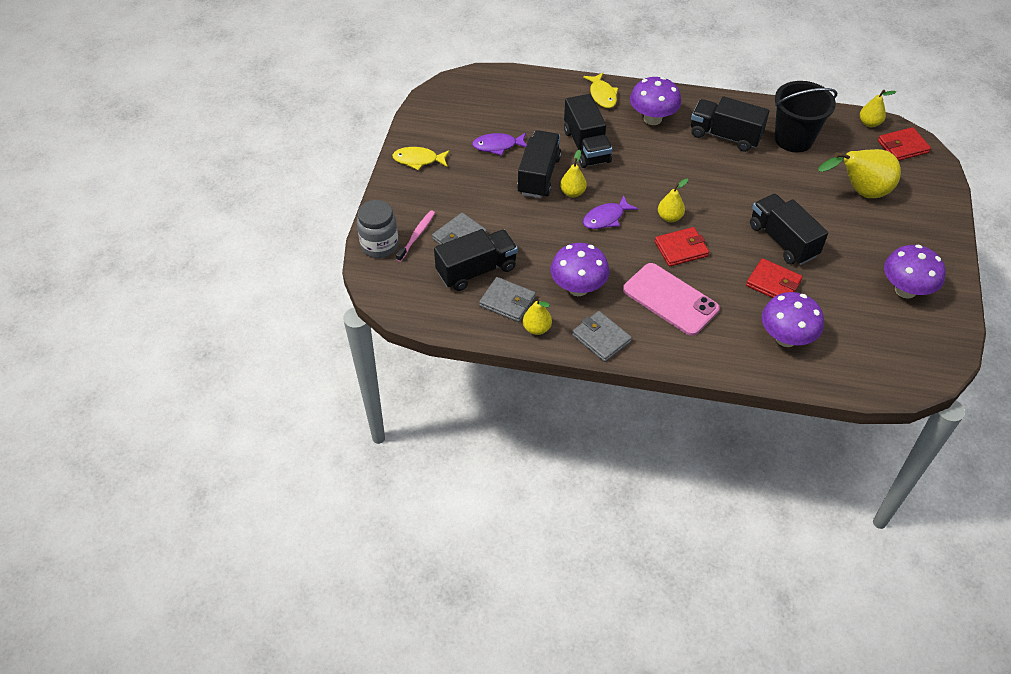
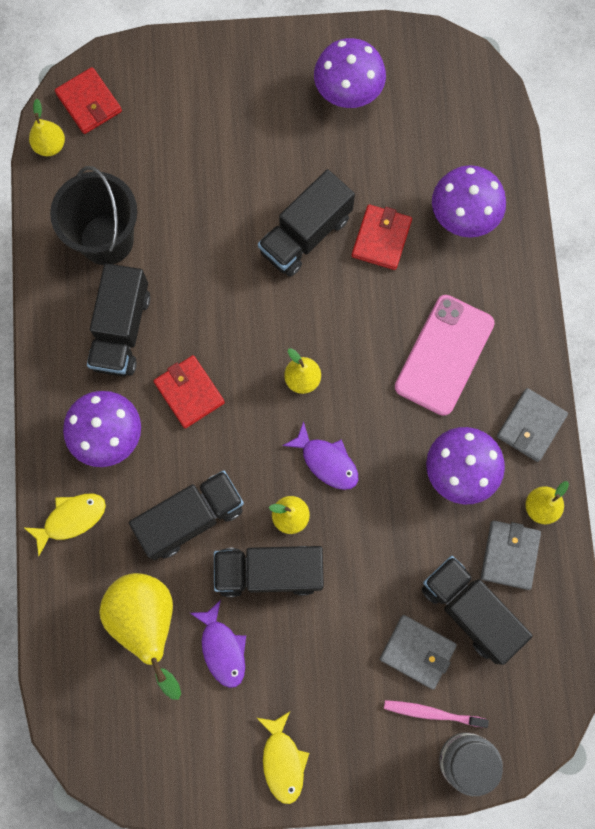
camera: 105 degrees left, 25 degrees up
(681, 249) = (355, 355): red wallet -> red wallet (189, 392)
(859, 192) = (191, 150): yellow pear -> yellow pear (147, 622)

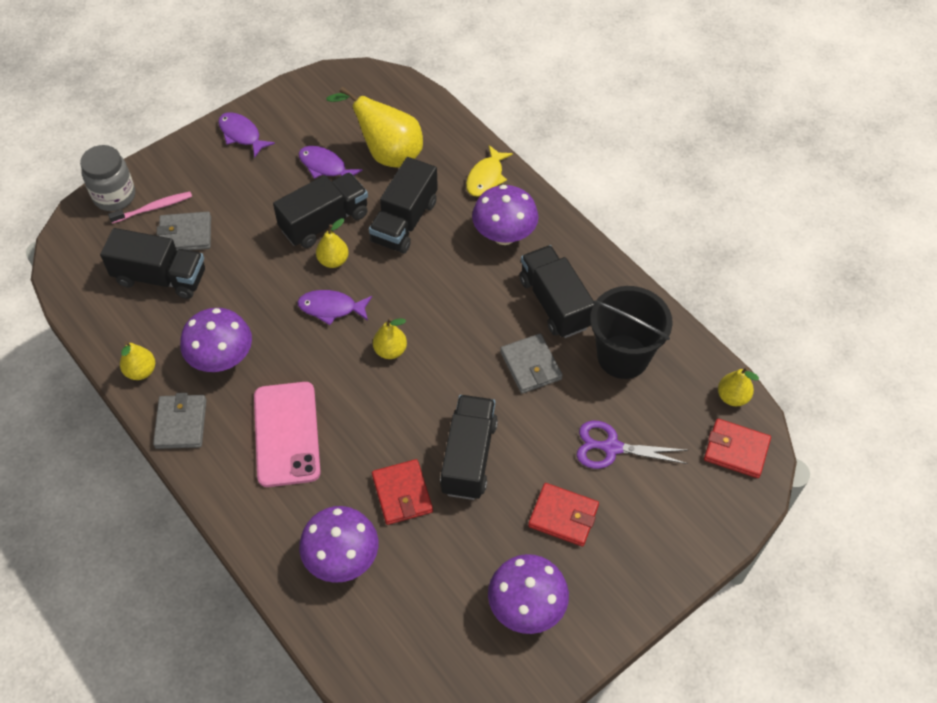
camera: 145 degrees right, 20 degrees down
(185, 168) = (611, 447): none -> purple scissors
(189, 392) = (469, 293): red wallet -> red wallet (563, 516)
(283, 761) = (241, 134): yellow fish -> purple fish
(509, 555) = (149, 327): grey wallet -> grey wallet (531, 365)

